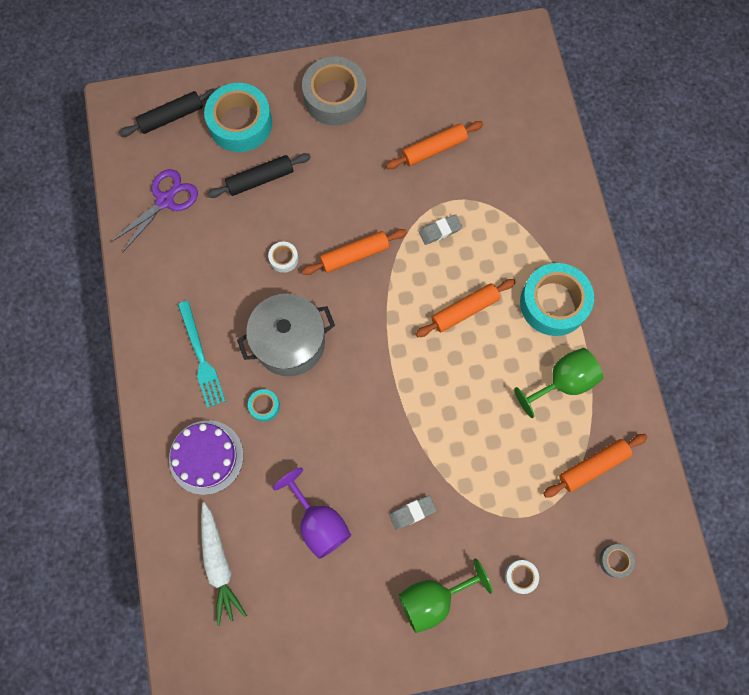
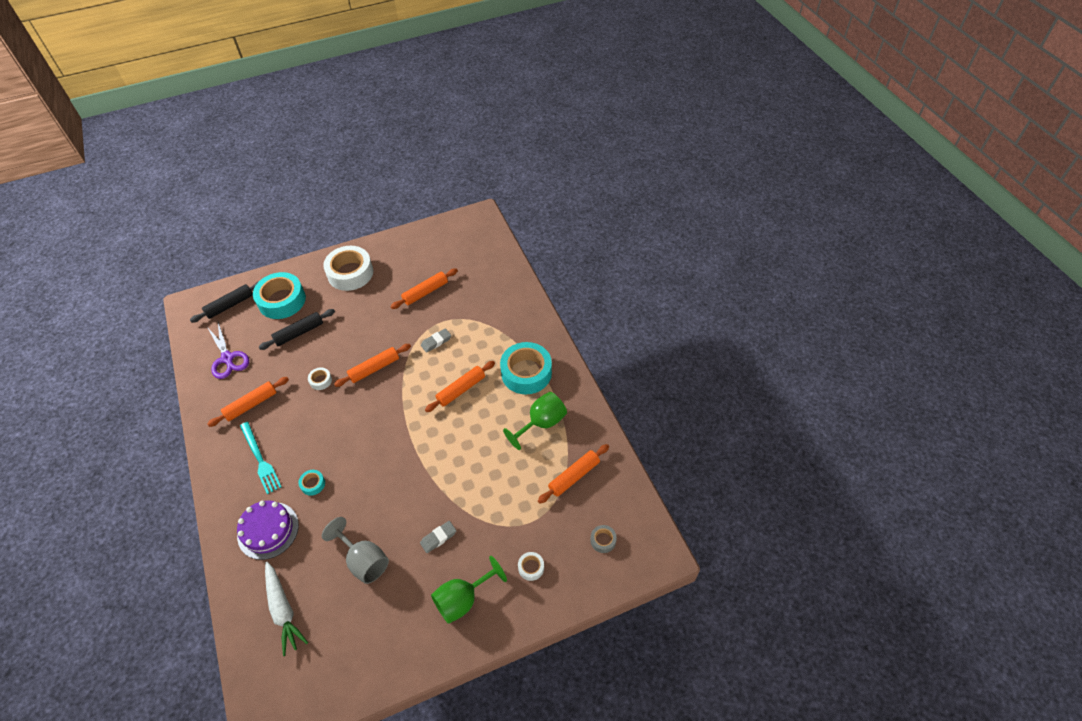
camera: 10 degrees left, 20 degrees down
(165, 200) = (227, 359): purple scissors -> purple scissors turned 120 degrees clockwise
(193, 276) = (251, 405): none -> orange rolling pin
(290, 343) = (330, 436): grey pot -> none
(319, 523) = (364, 561): purple goblet -> grey goblet
(335, 97) = (350, 273): grey tape -> white tape

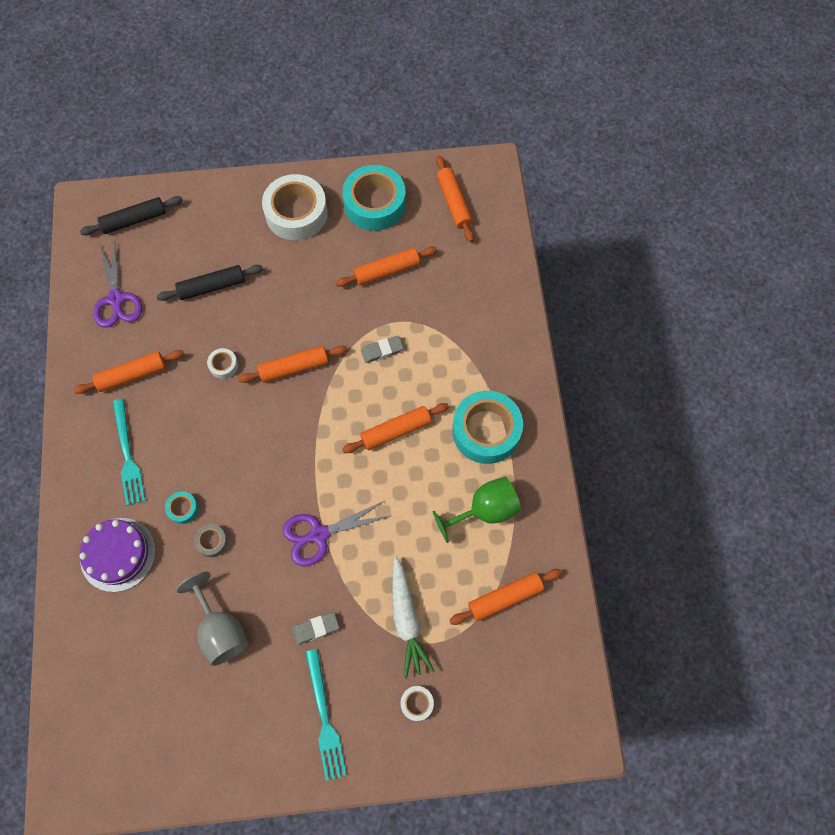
camera: 15 degrees right, 15 degrees up
(282, 300) = (200, 231): turquoise tape -> turquoise tape (374, 204)
(283, 610) = (114, 663): white carrot -> white carrot (406, 619)
(422, 473) = (318, 534): none -> purple scissors
(461, 241) = (454, 203): none -> orange rolling pin
(463, 599) = (324, 718): green goblet -> turquoise fork
(603, 540) = (515, 696): grey tape -> grey tape (212, 541)

